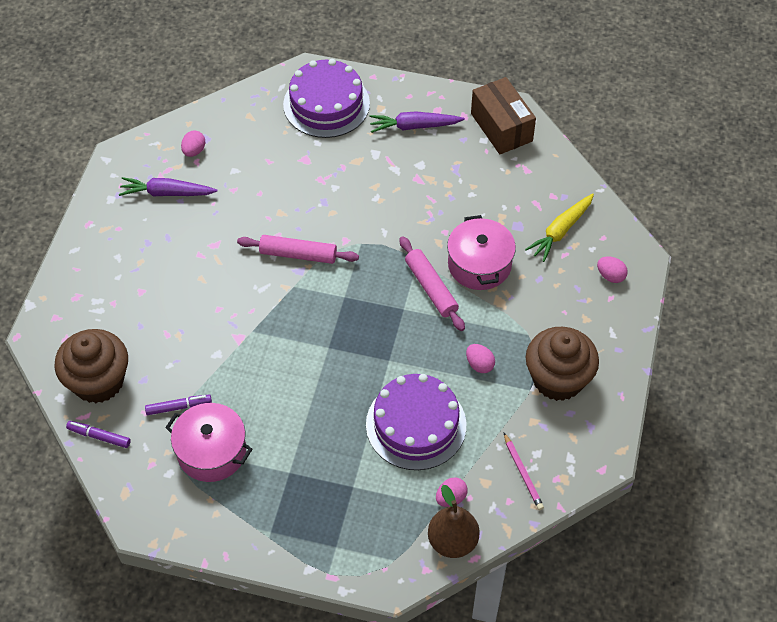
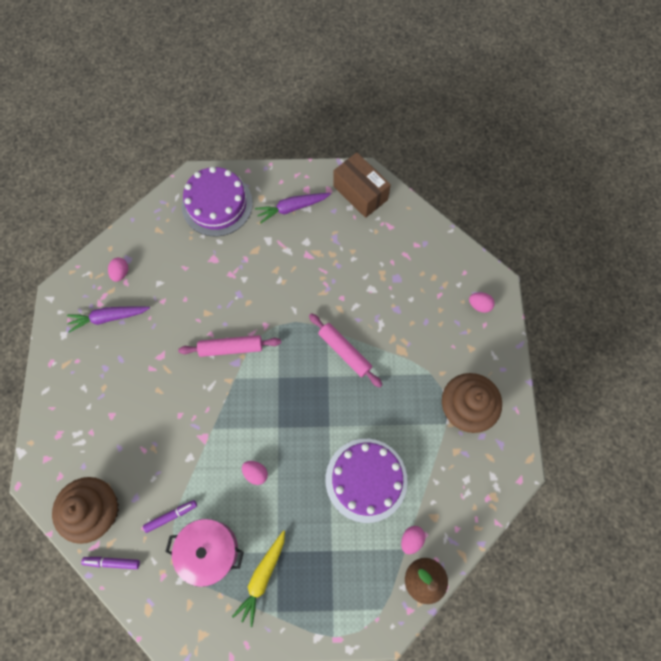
camera: 15 degrees left, 15 degrees up
(479, 264) = (376, 321): pink pot -> none
(479, 364) = (401, 411): pink egg -> pink egg (256, 473)
(523, 473) = (460, 501): pink pencil -> none
(560, 231) = (431, 275): yellow carrot -> yellow carrot (262, 577)

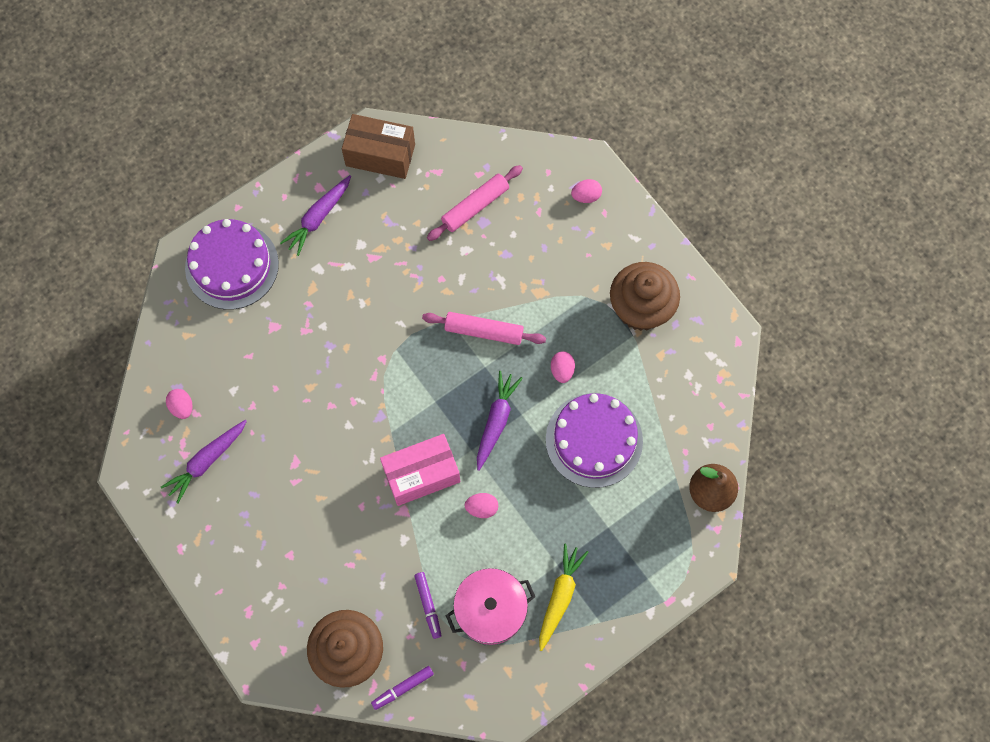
camera: 35 degrees left, 0 degrees up
(171, 516) = (428, 605): purple marker -> purple marker turned 135 degrees clockwise
(231, 348) = (364, 405): pink rolling pin -> pink rolling pin (475, 206)
(233, 421) = (421, 474): none -> pink box
(262, 577) = (560, 597): yellow carrot -> yellow carrot turned 150 degrees counterclockwise
(308, 419) = (496, 421): none -> purple carrot
(411, 539) = (675, 465): pink egg -> pink egg (562, 370)

